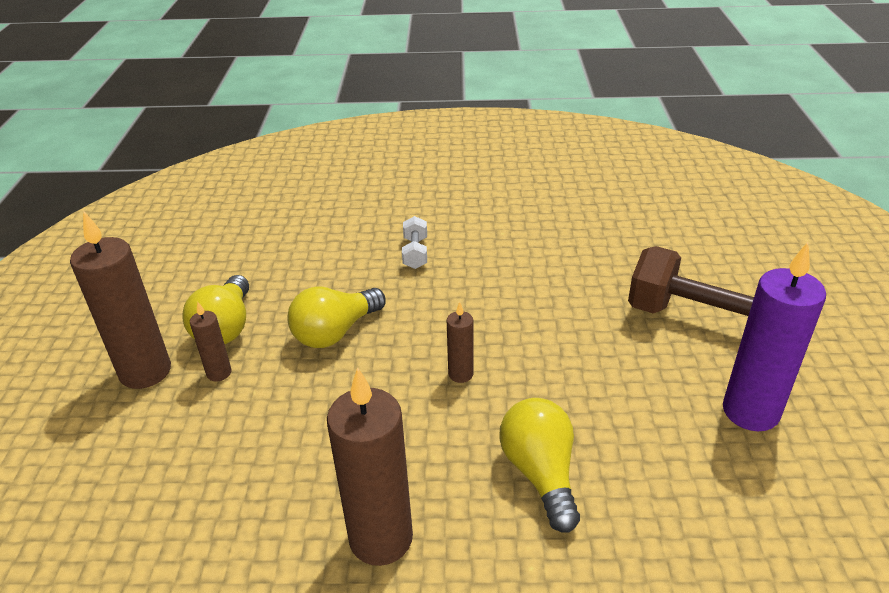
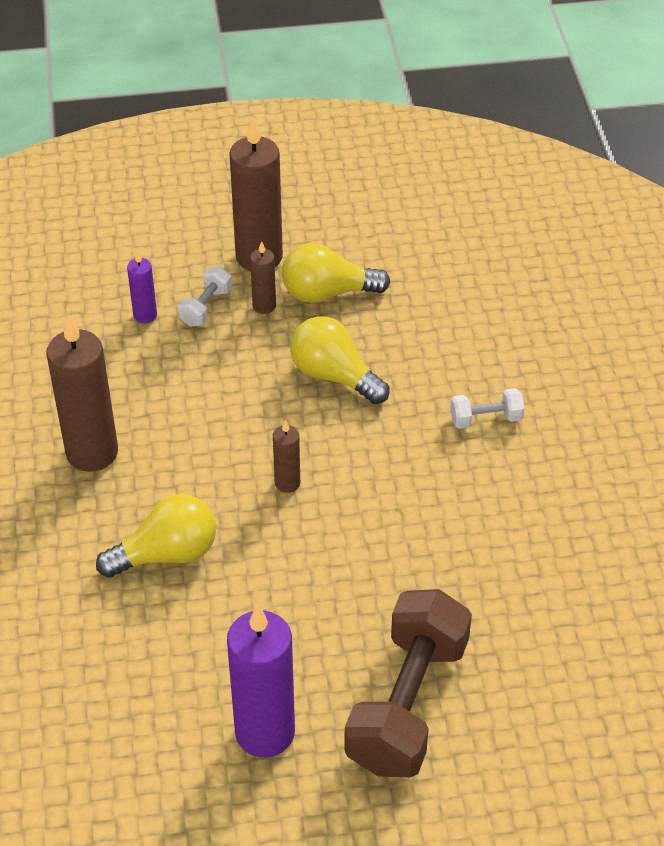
camera: 80 degrees right, 10 degrees up
(179, 475) = (145, 315): none -> purple candle
(196, 419) = (206, 307): none -> white dumbbell

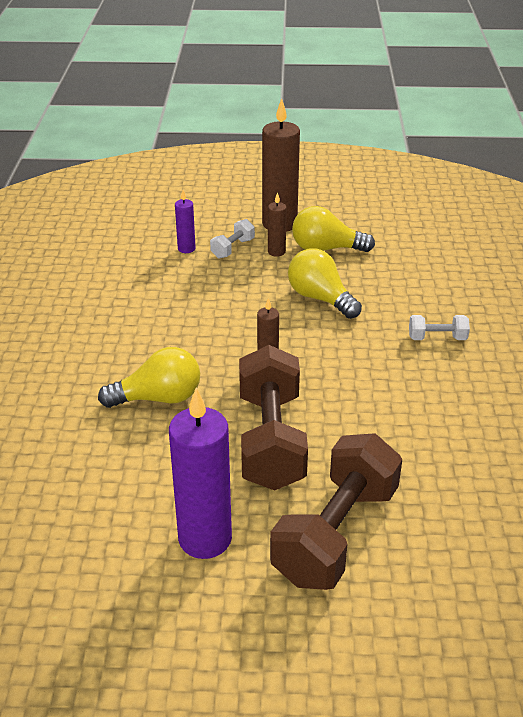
camera: 10 degrees right, 10 degrees down
(92, 452) = (121, 326): brown candle -> none
(313, 594) = (271, 440): none -> brown dumbbell

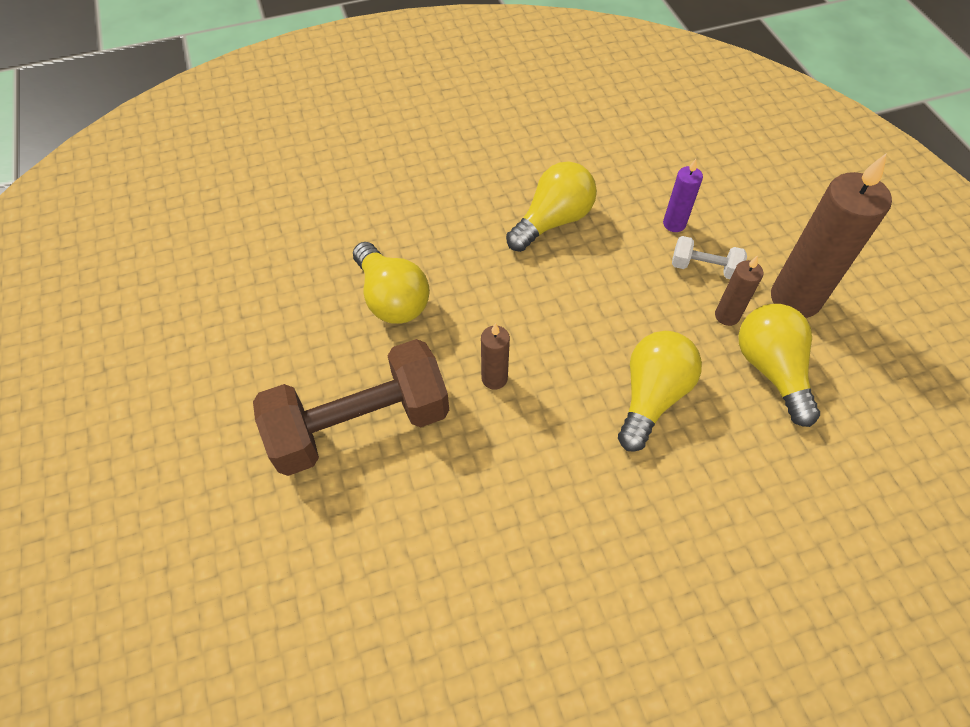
camera: 70 degrees right, 20 degrees up
(142, 299) = (553, 221): none -> yellow light bulb
(205, 539) = (200, 412): purple candle -> none
(335, 533) = (231, 534): brown dumbbell -> none
(437, 338) = (637, 568): white dumbbell -> none

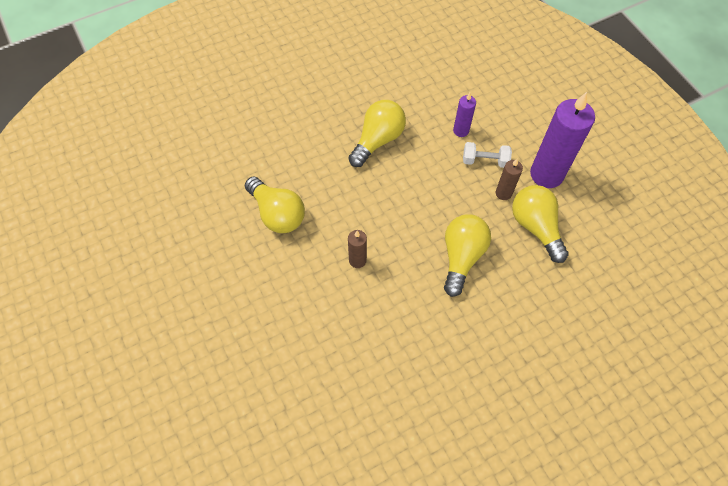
camera: 10 degrees left, 5 degrees up
(360, 425) = (274, 306): brown dumbbell -> none
(795, 298) = (546, 174): brown candle -> purple candle

